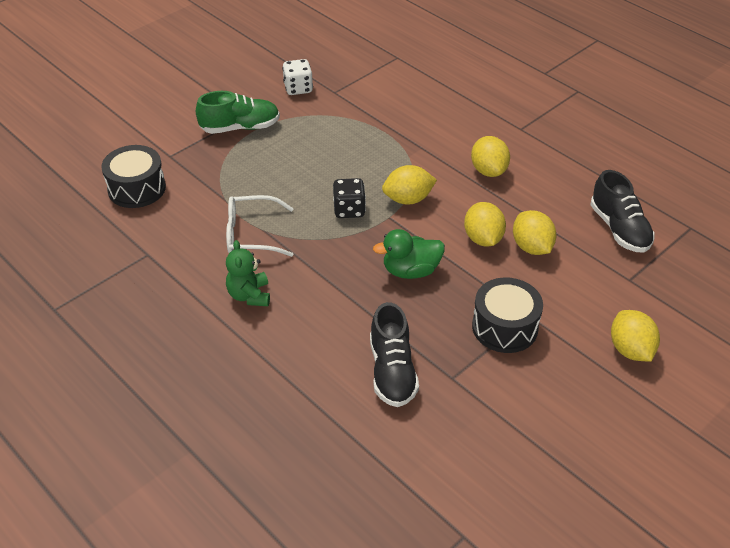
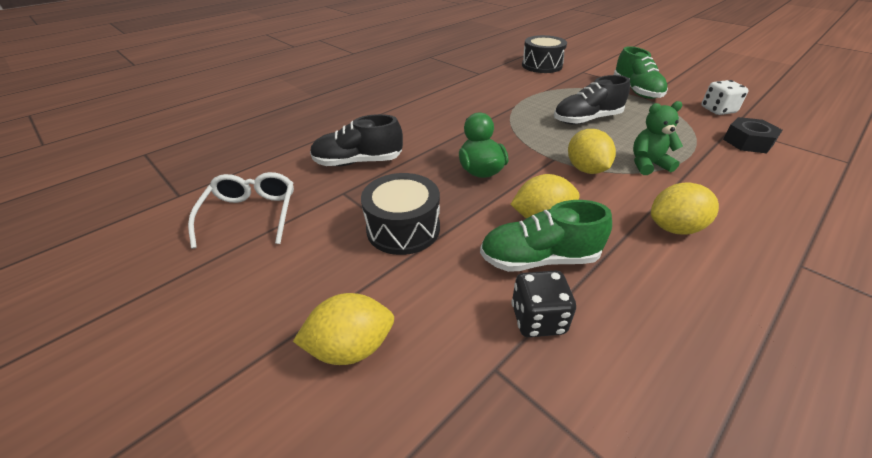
camera: 90 degrees right, 5 degrees down
(249, 295) = (443, 104): green teddy bear -> green teddy bear (648, 164)
(251, 234) = (508, 102): white glasses -> white glasses (251, 214)
(349, 210) = (554, 139): black dice -> black dice (538, 319)
(363, 93) = (747, 142): none -> black nut
(531, 247) = (539, 259): yellow lemon -> green shoe
(619, 229) = (616, 371): black shoe -> black shoe (586, 119)

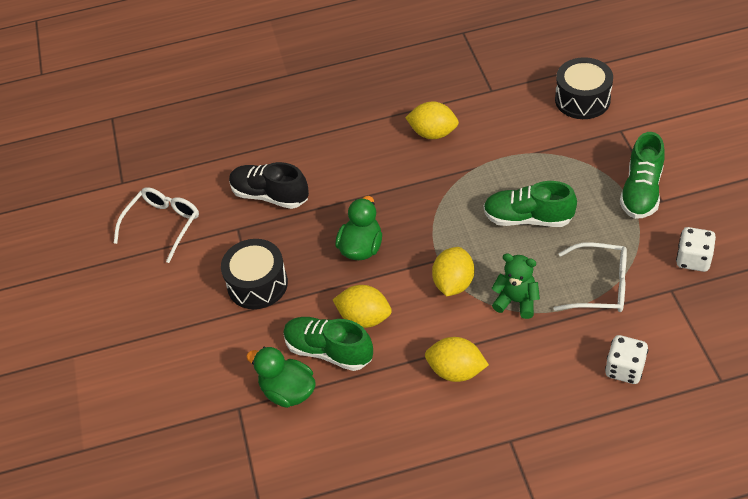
camera: 35 degrees right, 10 degrees up
(351, 347) = (172, 359): yellow lemon -> yellow lemon (433, 133)
(538, 319) = (288, 391): black dice -> green duck
(586, 119) = (528, 218): black shoe -> green shoe
(688, 138) = (600, 286): none -> white glasses
(747, 142) = (656, 315): black nut -> none
(785, 178) = (624, 369): none -> white dice

